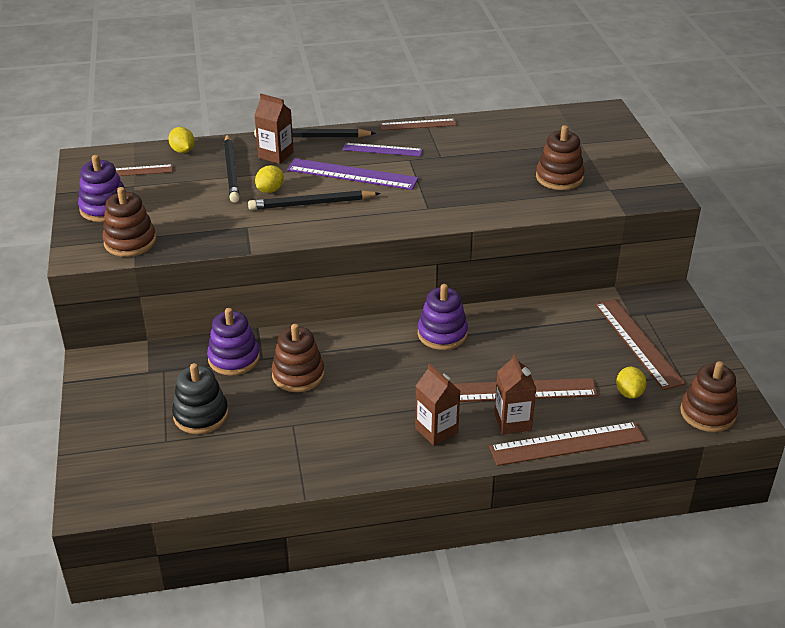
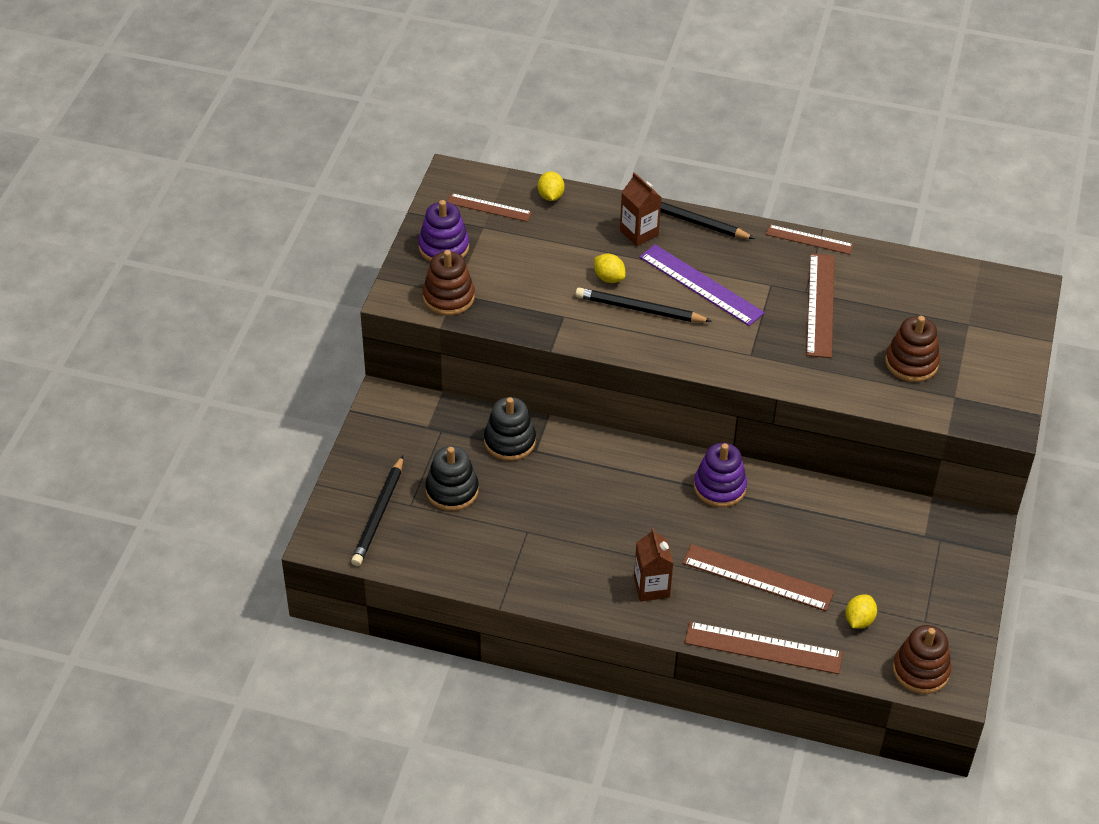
camera: 25 degrees right, 10 degrees up
(231, 171) = (584, 240): black pencil -> black pencil (379, 514)
(234, 359) = (510, 441): purple stacking toy -> black stacking toy
(270, 190) = (609, 278): yellow lemon -> yellow lemon turned 75 degrees clockwise
(298, 375) = (559, 481): brown stacking toy -> none
(382, 149) = (751, 262): purple ruler -> none
(512, 422) = (727, 606): brown carton -> none
(637, 343) = (907, 570): brown ruler -> brown ruler (820, 305)

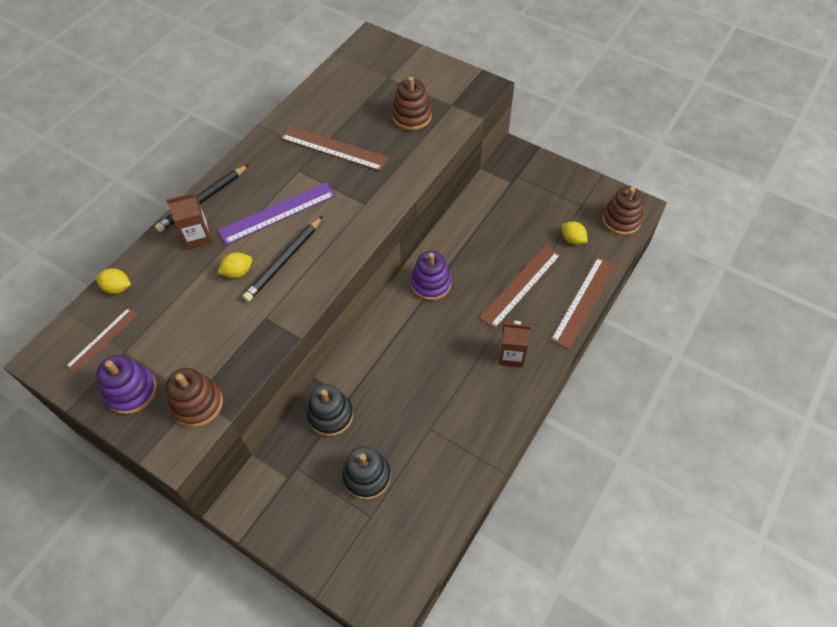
camera: 70 degrees left, 10 degrees up
(379, 514) = (372, 547): black pencil -> none
(809, 239) = (264, 134): brown ruler -> none

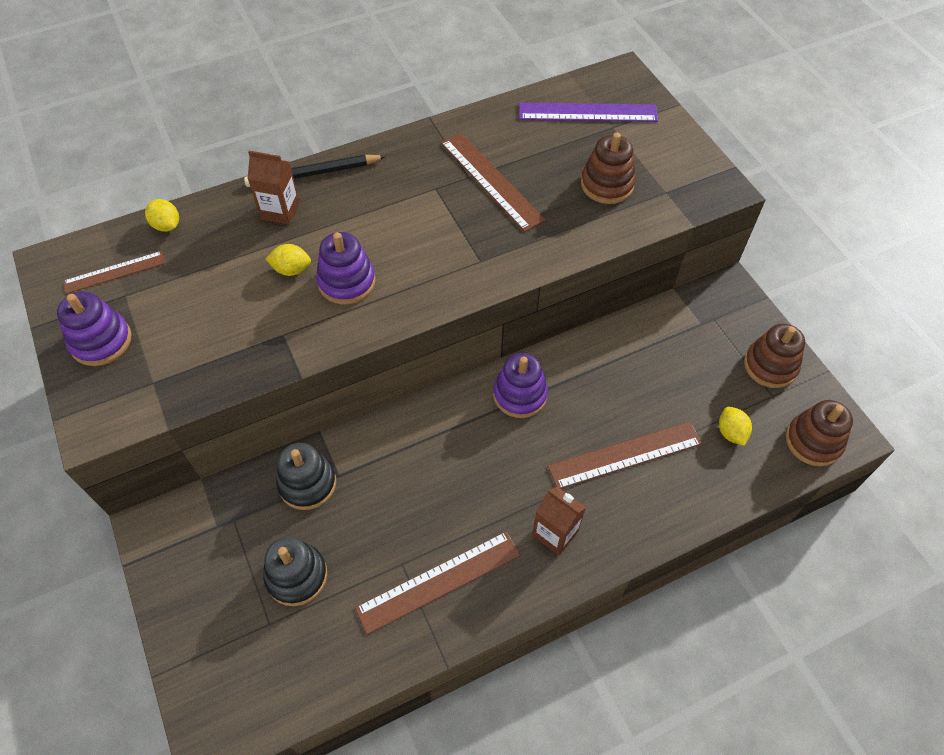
camera: 30 degrees right, 0 degrees up
(197, 404) = (150, 390): brown stacking toy -> brown stacking toy (770, 366)
(277, 213) = (378, 225): purple ruler -> purple ruler (587, 113)
(284, 261) = (346, 282): black pencil -> purple stacking toy
(583, 301) = (691, 517): brown ruler -> brown ruler (438, 581)

